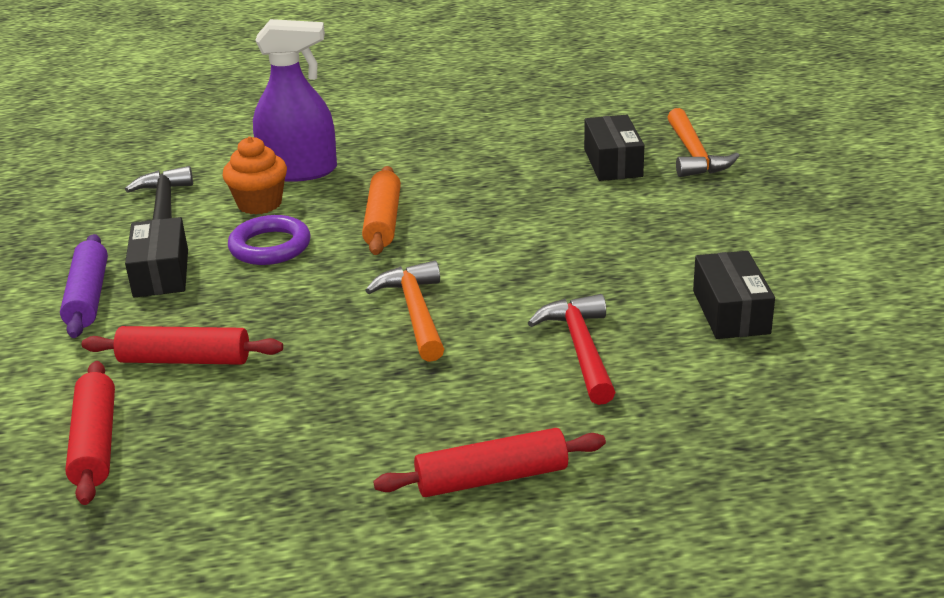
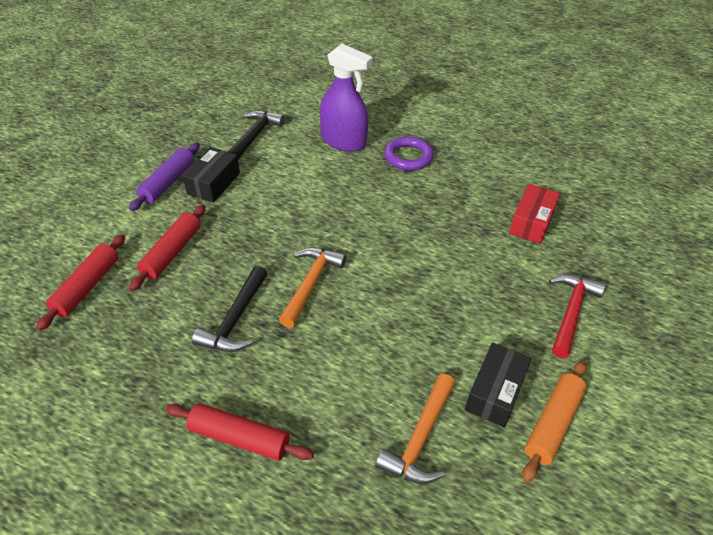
camera: 30 degrees right, 15 degrees up
(184, 360) = (172, 252): red rolling pin -> red rolling pin turned 75 degrees clockwise
(259, 204) = (302, 156): orange cupcake -> none
(270, 246) = (280, 192): purple ring -> purple ring (408, 157)
(356, 383) = (235, 320): none -> black hammer
(383, 221) = (354, 203): orange rolling pin -> orange rolling pin (553, 424)
(580, 349) = (375, 367): red hammer -> red hammer (571, 312)
(613, 163) = (531, 222): black box -> red box
(694, 155) = (592, 241): orange hammer -> orange hammer (420, 439)

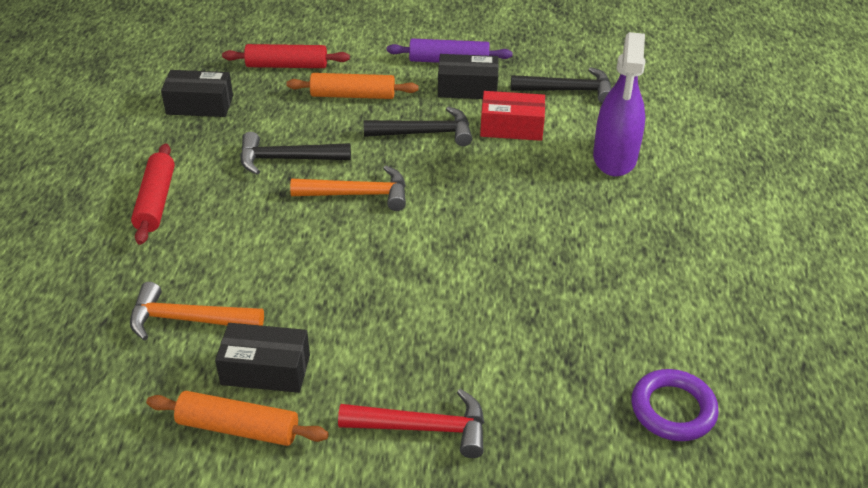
camera: 70 degrees right, 5 degrees down
(100, 371) = (200, 105): none -> black box
(172, 252) = (353, 95): red rolling pin -> orange rolling pin
(256, 223) = (425, 133): none -> black hammer
(408, 157) = (628, 219): purple ring -> purple ring (673, 409)
(531, 222) = (578, 364): red box -> red box (511, 127)

